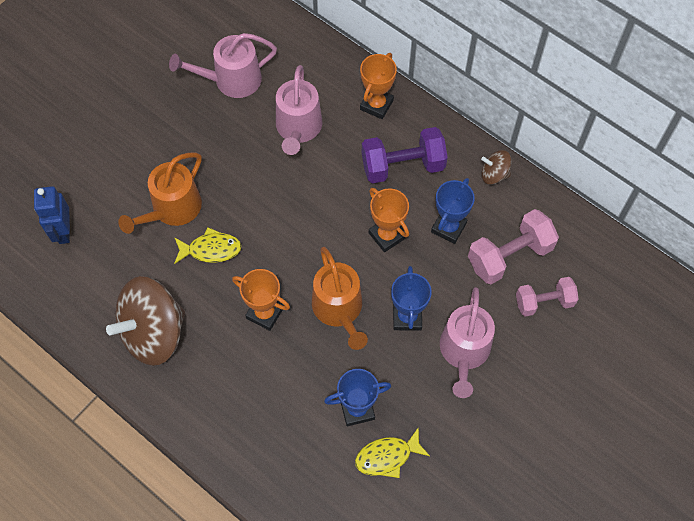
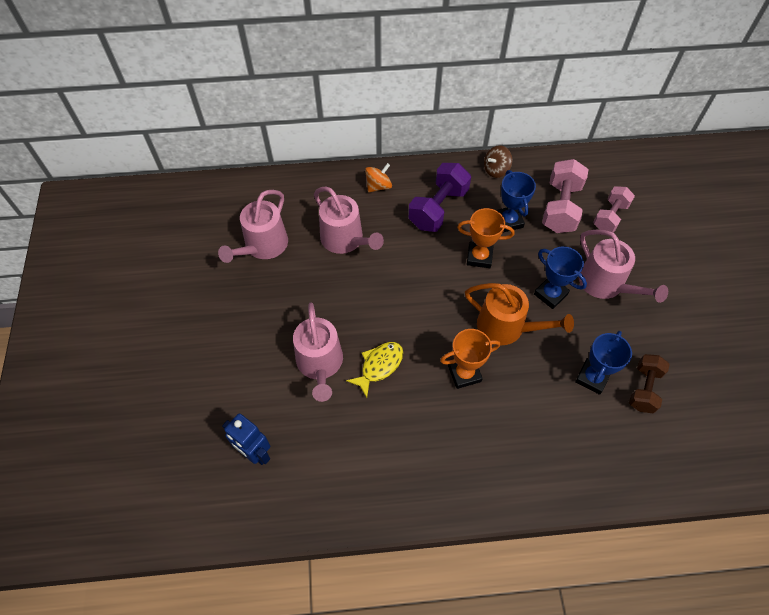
camera: 45 degrees left, 5 degrees down
(153, 333) = (407, 459): brown spinning top -> none
(172, 209) = (320, 364): orange watering can -> pink watering can
(376, 105) = (378, 186): orange trophy -> orange spinning top
(387, 456) = (644, 389): yellow fish -> brown dumbbell

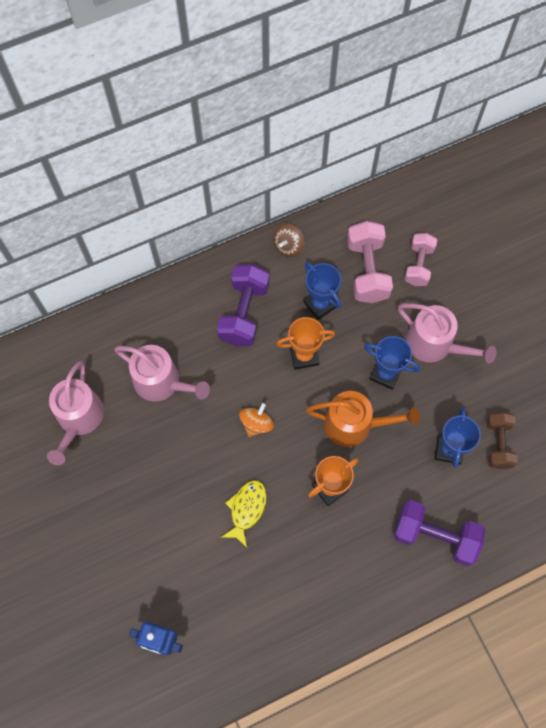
camera: 20 degrees left, 10 degrees up
(320, 364) = (188, 528): pink watering can -> none
(378, 186) = (173, 306): orange spinning top -> orange spinning top (256, 424)
(554, 452) = (435, 536): none -> purple dumbbell

